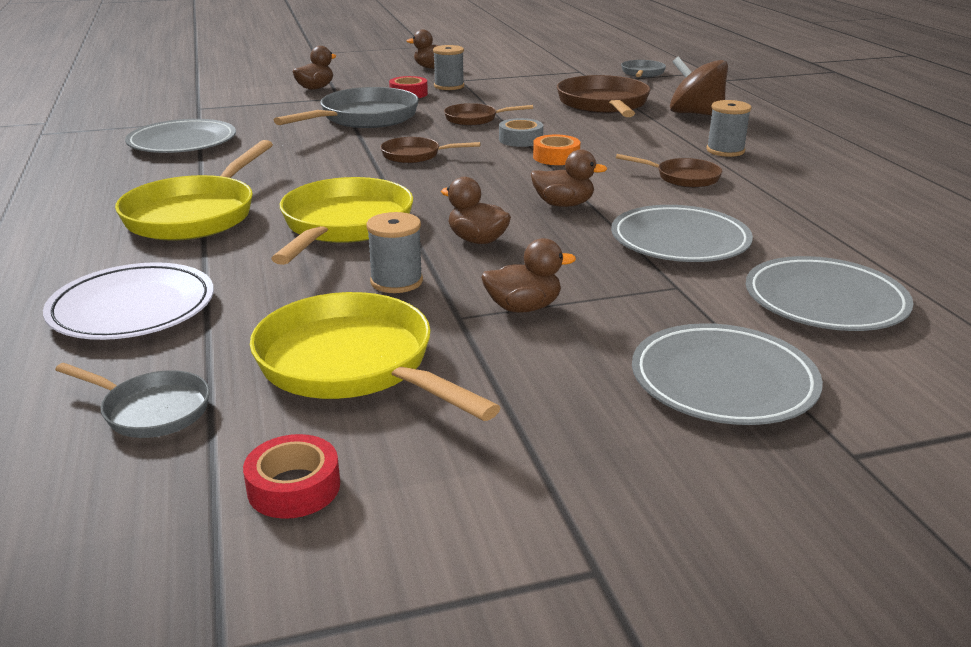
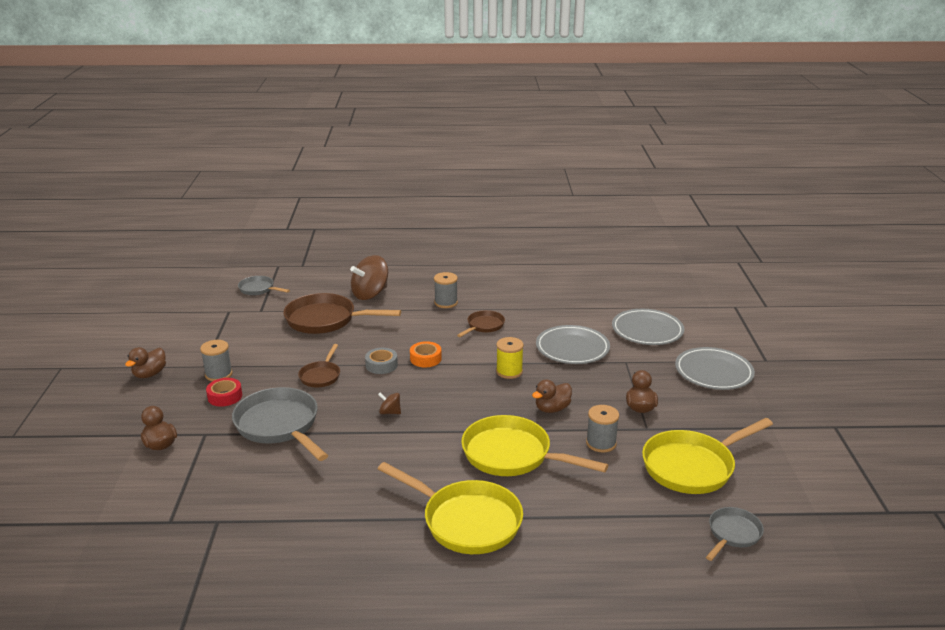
camera: 75 degrees left, 0 degrees up
(132, 308) = (616, 546): white plate -> none
(182, 142) = (280, 530): grey plate -> none
(294, 487) = (793, 490): red tape -> none
(415, 155) = (390, 412): brown pan -> brown spinning top
(563, 204) = (509, 371): brown duck -> yellow spool

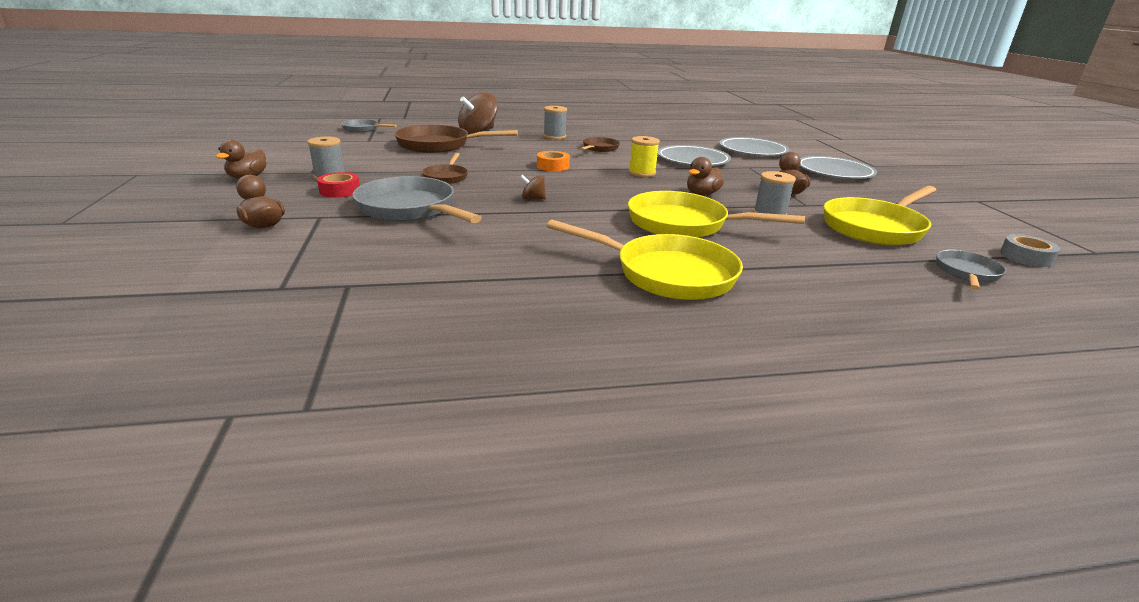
camera: 10 degrees left, 0 degrees up
(381, 365) = (509, 170): grey tape -> grey tape (1026, 257)

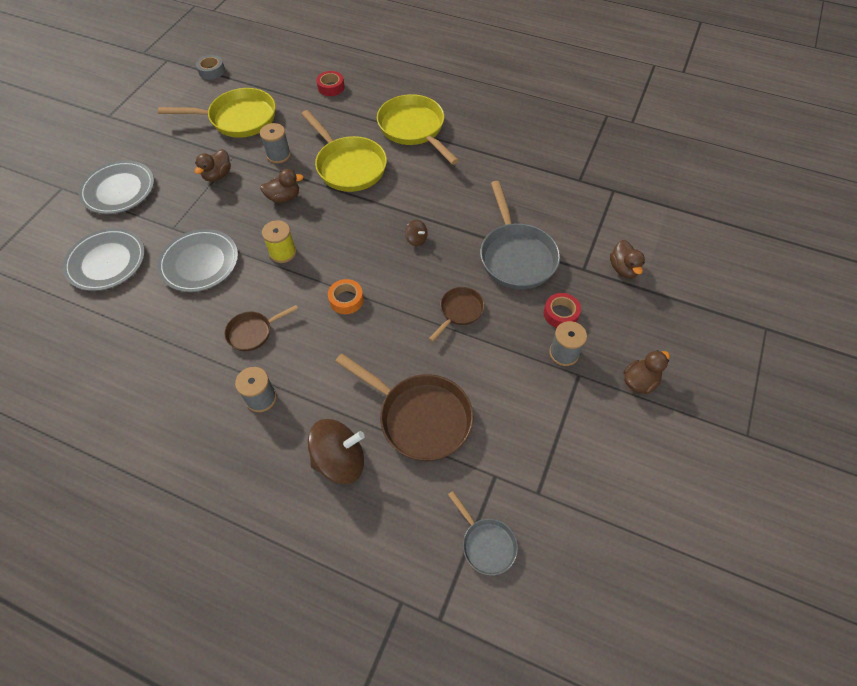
camera: 145 degrees left, 30 degrees up
(864, 286) = (331, 87): none -> red tape
(966, 273) = (267, 75): grey pan -> none

